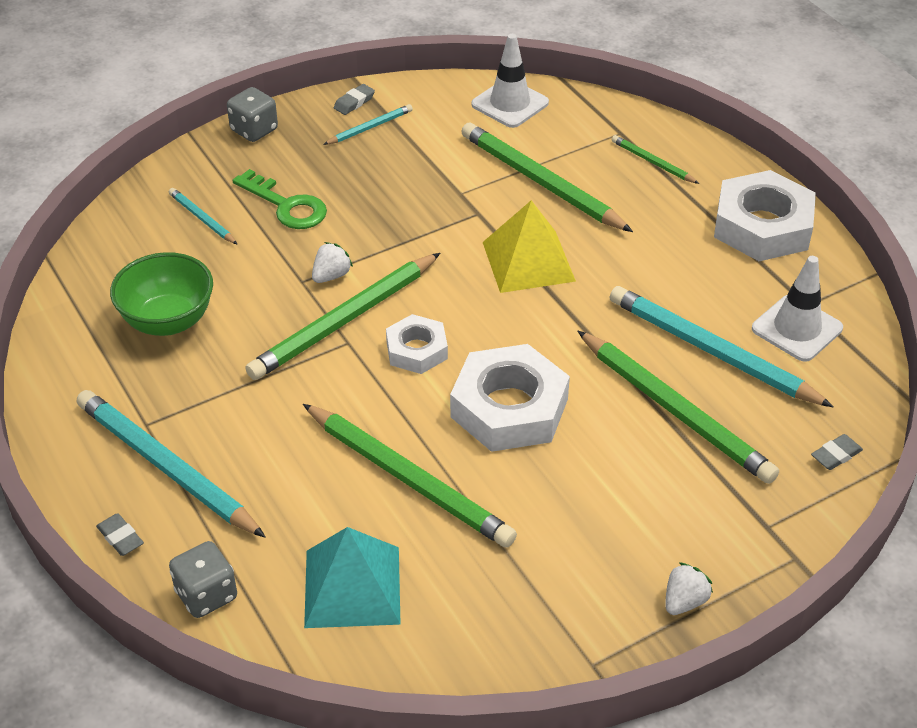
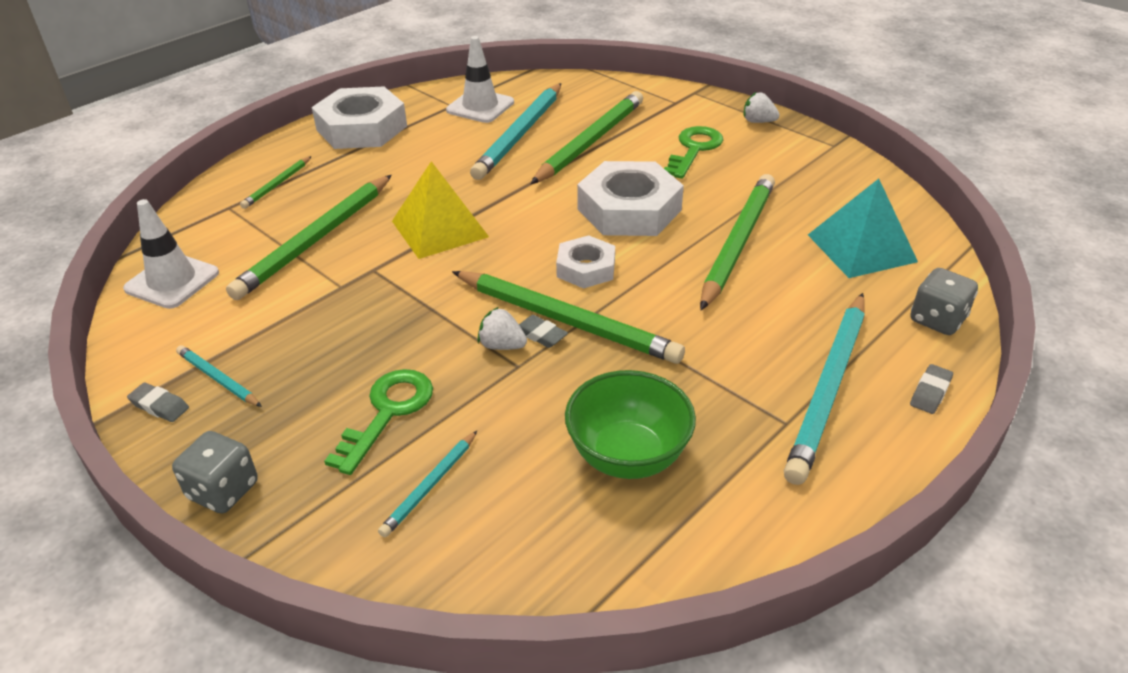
camera: 105 degrees left, 5 degrees down
(626, 505) = (694, 149): none -> green key
(836, 455) = (598, 86): grey eraser -> grey eraser (541, 335)

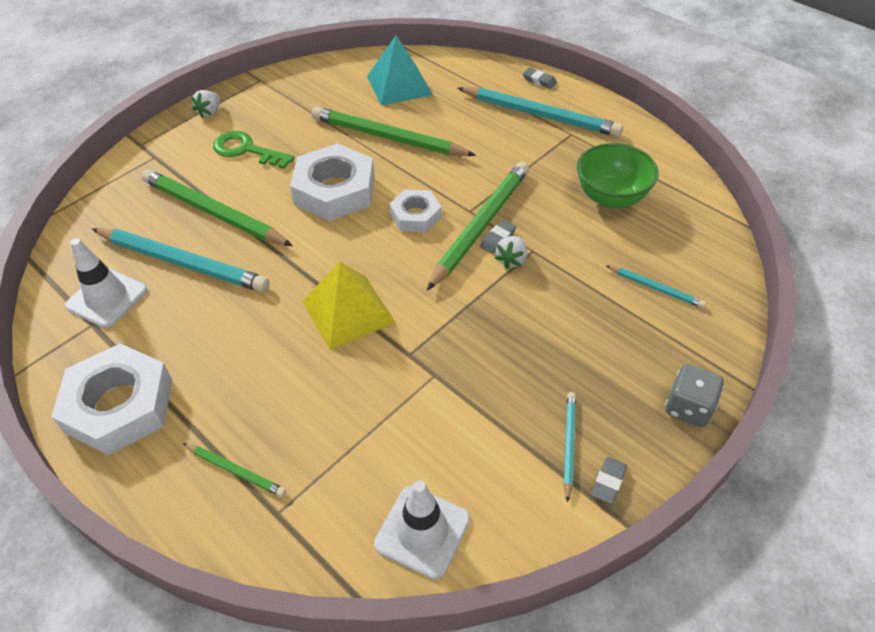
camera: 90 degrees left, 10 degrees up
(218, 379) = (569, 444): turquoise pencil -> turquoise pencil turned 150 degrees clockwise
(316, 240) = (356, 409): green pencil -> none
(388, 412) = (591, 319): green key -> none
(937, 320) = (475, 68): grey dice -> none

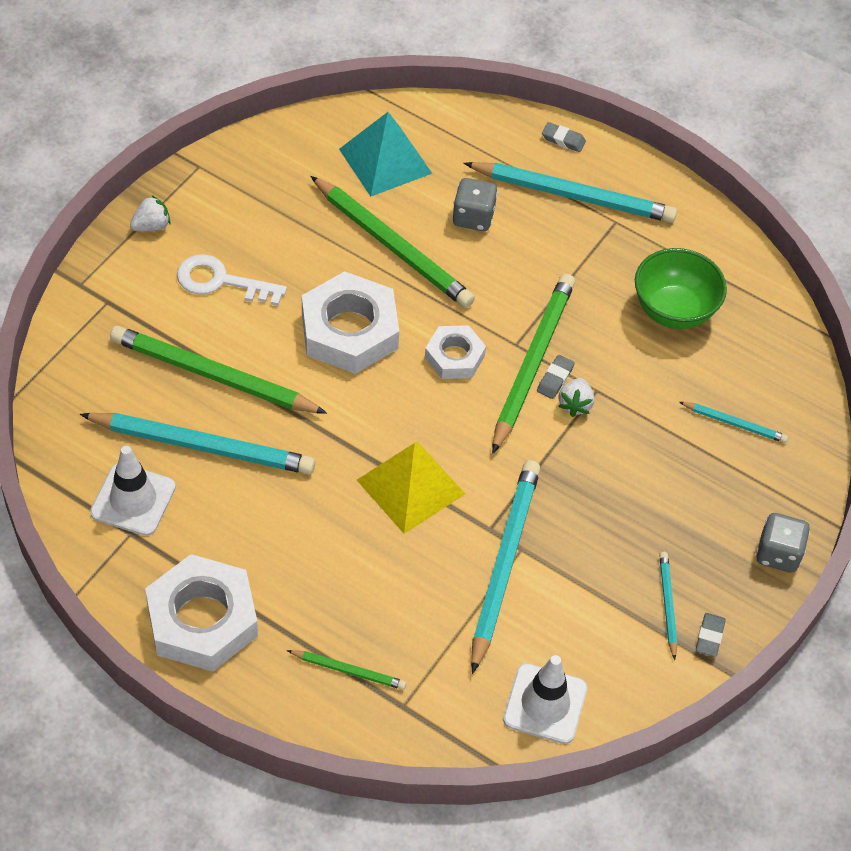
camera: 15 degrees left, 5 degrees up
(210, 112) = (151, 226): white strawberry -> white strawberry turned 135 degrees counterclockwise
(246, 150) = (221, 281): green key -> white key
(388, 137) = (393, 246): green pencil -> green pencil turned 150 degrees counterclockwise
(415, 387) = (504, 564): none -> turquoise pencil
(457, 123) = (473, 217): none -> grey dice

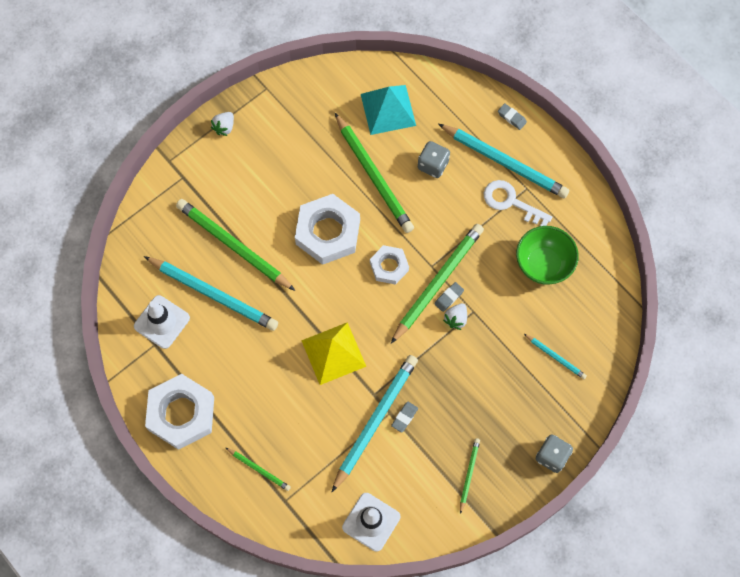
camera: 20 degrees right, 15 degrees up
(151, 226) = (224, 127): white strawberry -> white strawberry turned 135 degrees clockwise
(221, 281) = (257, 178): white key -> white key (511, 202)
(667, 605) = (469, 474): turquoise pencil -> green pencil
(709, 637) = (488, 502): grey eraser -> grey eraser (404, 417)

